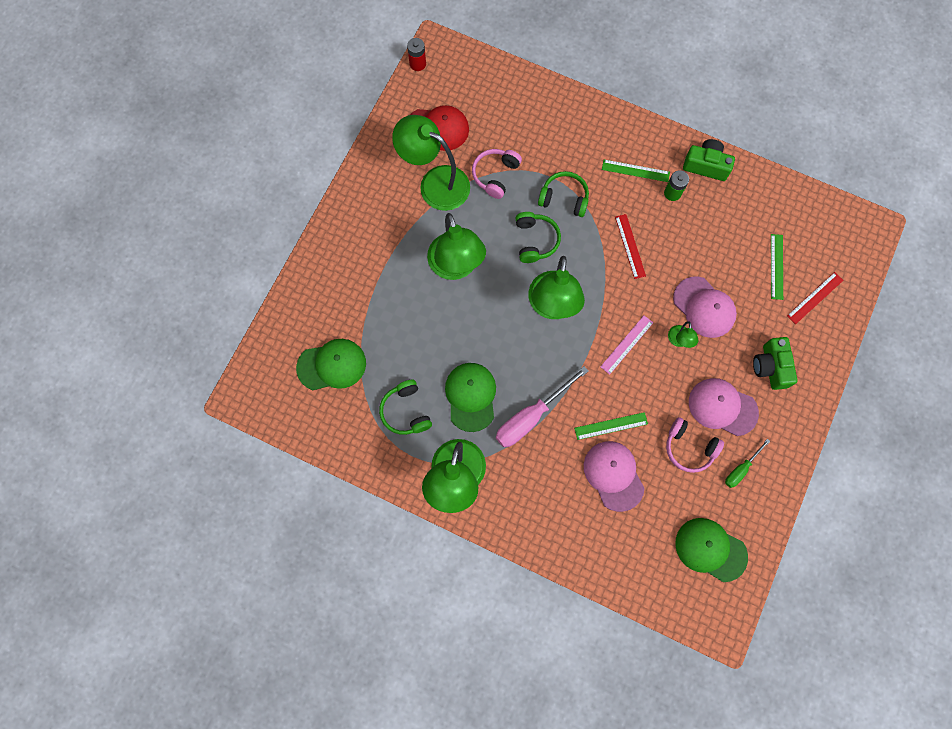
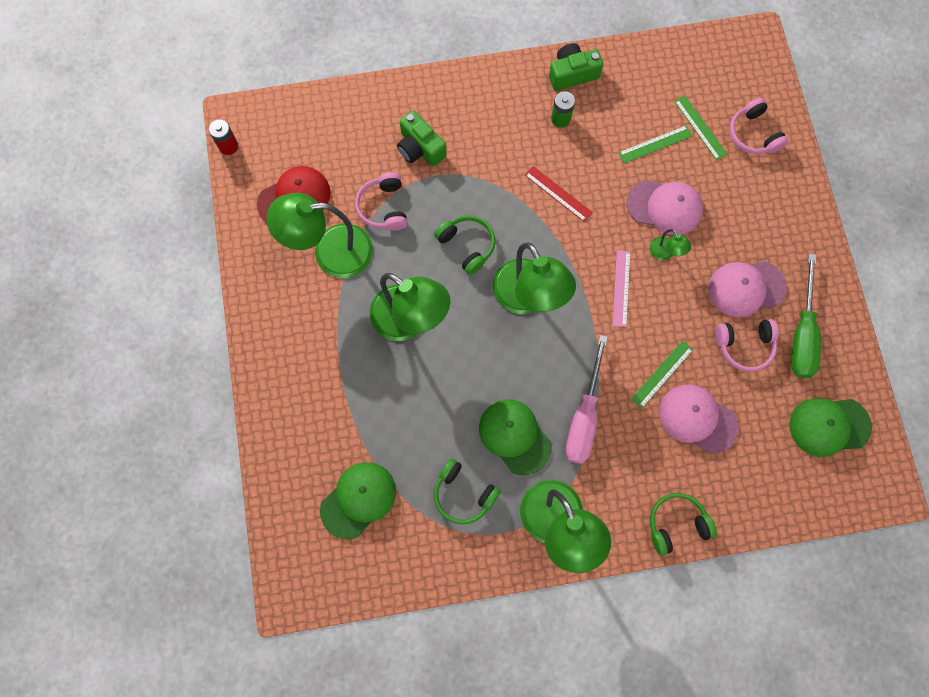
camera: 35 degrees left, 0 degrees up
(564, 198) = (465, 187): green headphones -> green headphones (676, 524)
(635, 171) = (512, 119): green ruler -> green ruler (655, 144)
(741, 469) = (802, 334): green screwdriver -> green screwdriver, size x1.85
(770, 367) = (760, 223): green camera -> green camera (420, 148)
(815, 298) = (753, 134): red ruler -> pink headphones

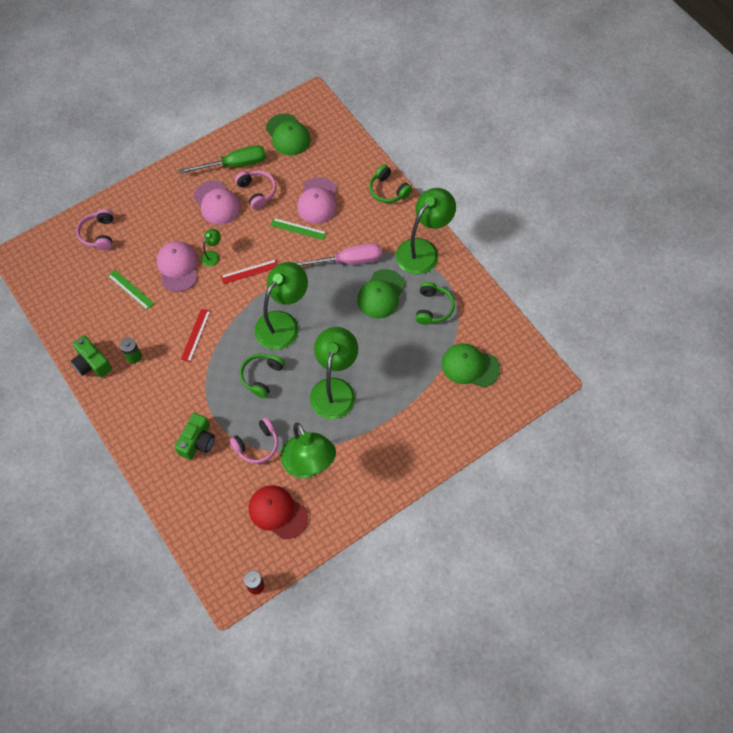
camera: 115 degrees left, 10 degrees down
(621, 288) = (250, 271): pink ruler -> red ruler
(700, 127) = (105, 267): green ruler -> none
(753, 134) = (99, 234): pink headphones -> pink headphones turned 135 degrees clockwise

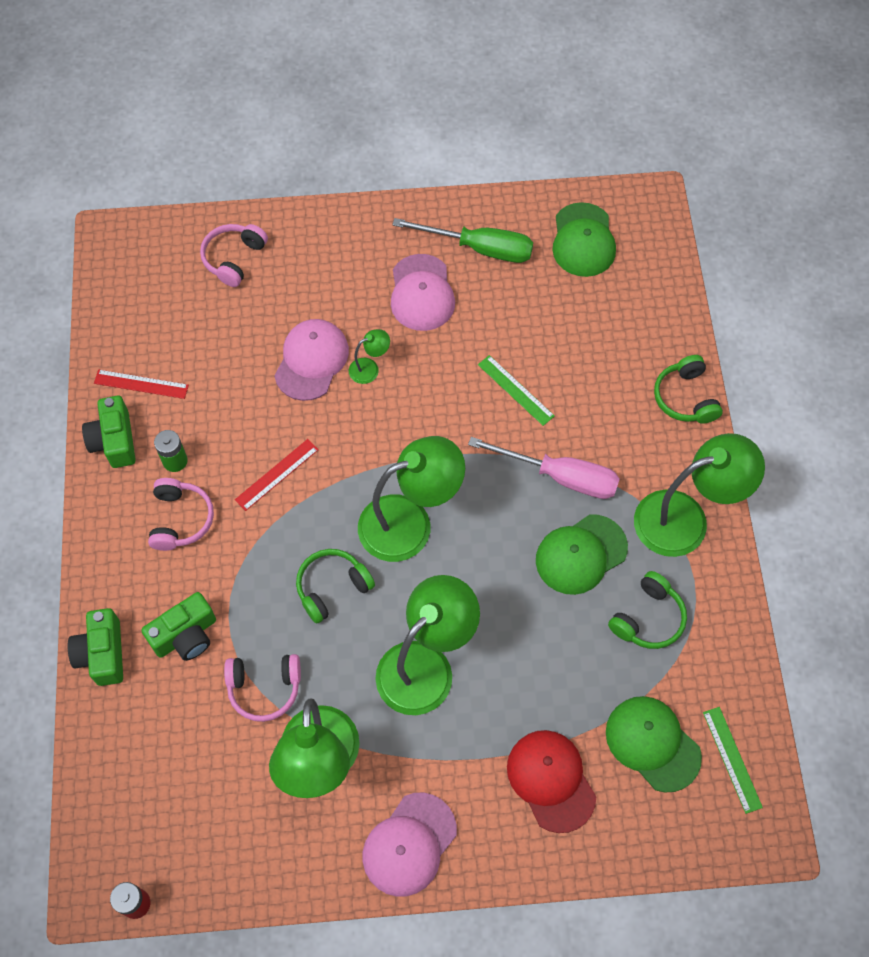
camera: 30 degrees right, 0 degrees up
(131, 289) = (229, 360): green ruler -> green ruler (732, 759)
(157, 474) = (102, 653): none -> green camera
(250, 271) = (408, 419): red ruler -> red ruler (141, 384)
(257, 191) = (489, 304): pink headphones -> pink headphones (180, 519)
(277, 512) = (233, 809): red cap -> red cap (551, 780)
(317, 201) = (569, 362): pink cap -> pink cap (409, 844)

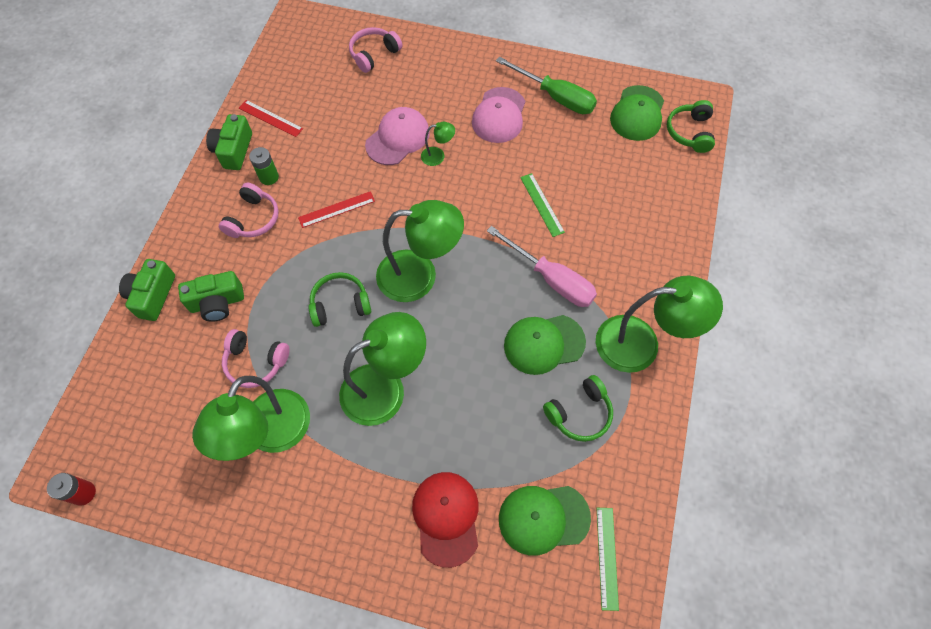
camera: 20 degrees right, 0 degrees up
(409, 844) = (310, 527): pink cap -> none
(652, 743) = (543, 518): green cap -> green cap turned 75 degrees counterclockwise
(685, 398) = (675, 251): green headphones -> green headphones (689, 132)

